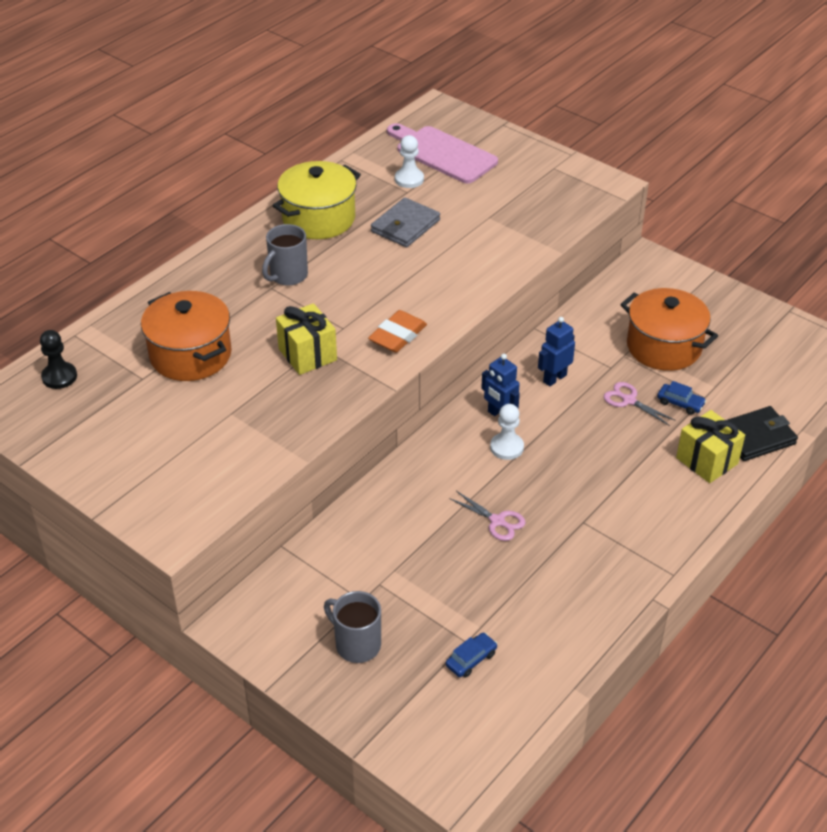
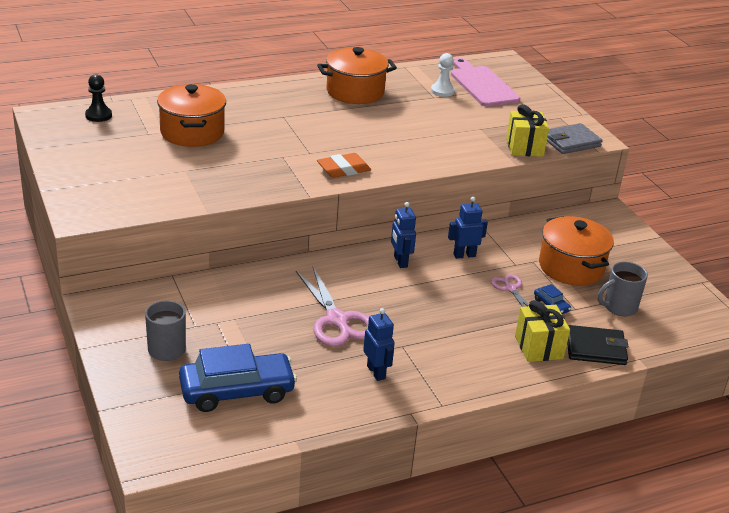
camera: 25 degrees right, 10 degrees down
(288, 276) = (301, 114): grey mug -> grey mug (619, 307)
(307, 354) = (270, 158): yellow gift -> yellow gift (524, 147)
(318, 218) = (355, 92): yellow pot -> orange pot
(405, 226) = (413, 114): grey wallet -> grey wallet (571, 142)
(471, 659) = (237, 391): blue car -> blue car, size x2.39
(497, 521) = (337, 320): pink scissors -> pink scissors, size x1.87
(506, 447) = (387, 281): white pawn -> none
(584, 566) = (376, 372): none -> blue robot

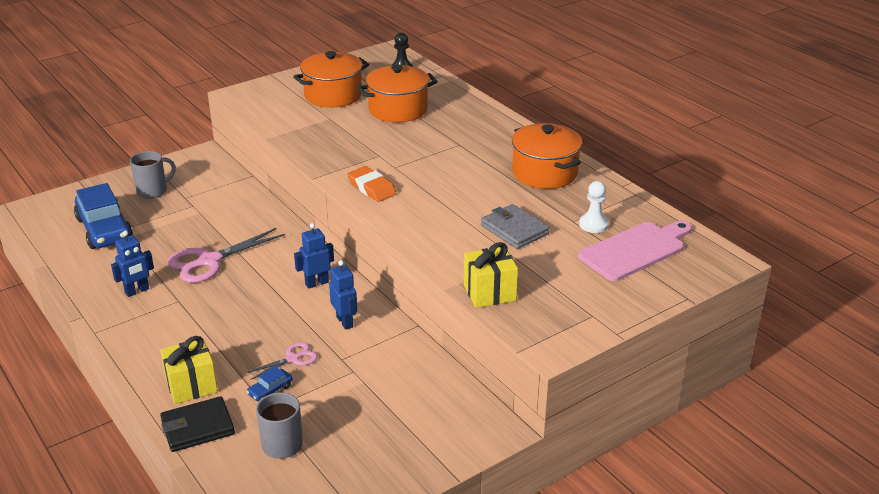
camera: 80 degrees right, 0 degrees up
(571, 142) = (528, 327): grey wallet -> grey wallet (514, 230)
(571, 267) = (352, 401): orange pot -> orange pot (333, 95)
(595, 348) = (197, 427): black wallet -> black wallet turned 75 degrees clockwise

